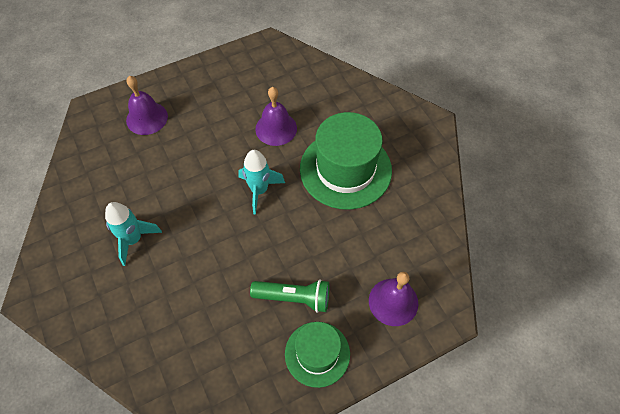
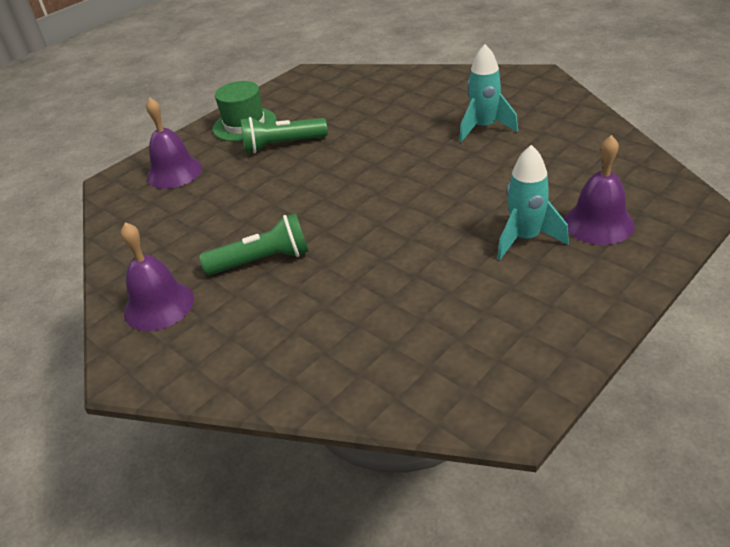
camera: 165 degrees right, 20 degrees down
(259, 190) = (371, 204): turquoise rocket -> turquoise rocket (525, 239)
(276, 128) = (392, 274): purple bell -> purple bell (159, 305)
(345, 169) = (262, 260): green hat -> green flashlight

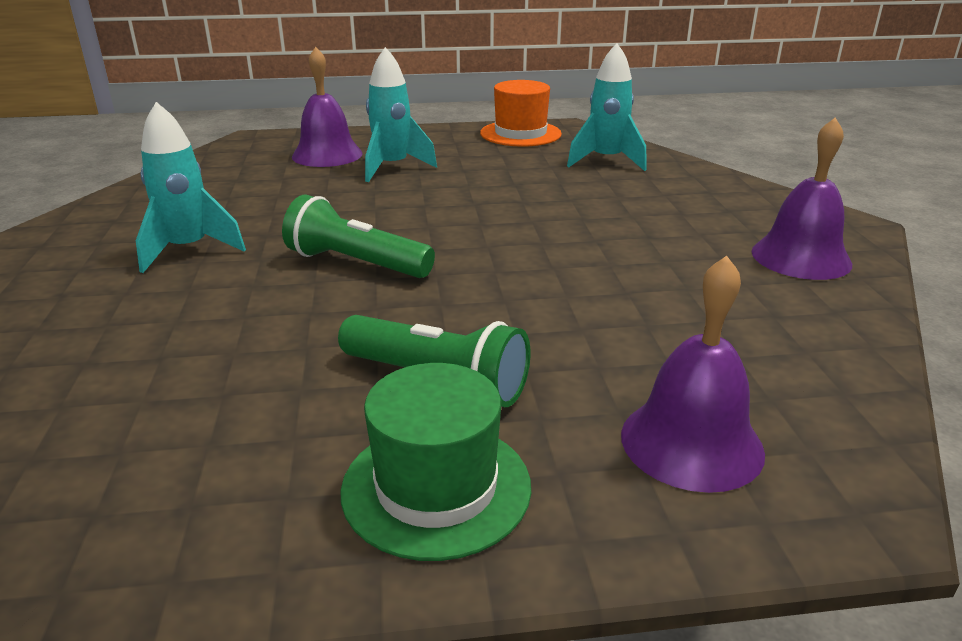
camera: 145 degrees left, 10 degrees down
(262, 260) = (644, 246): green flashlight -> green flashlight (356, 263)
(385, 357) = (606, 161): none -> turquoise rocket
(525, 362) = (520, 134): none -> orange hat

